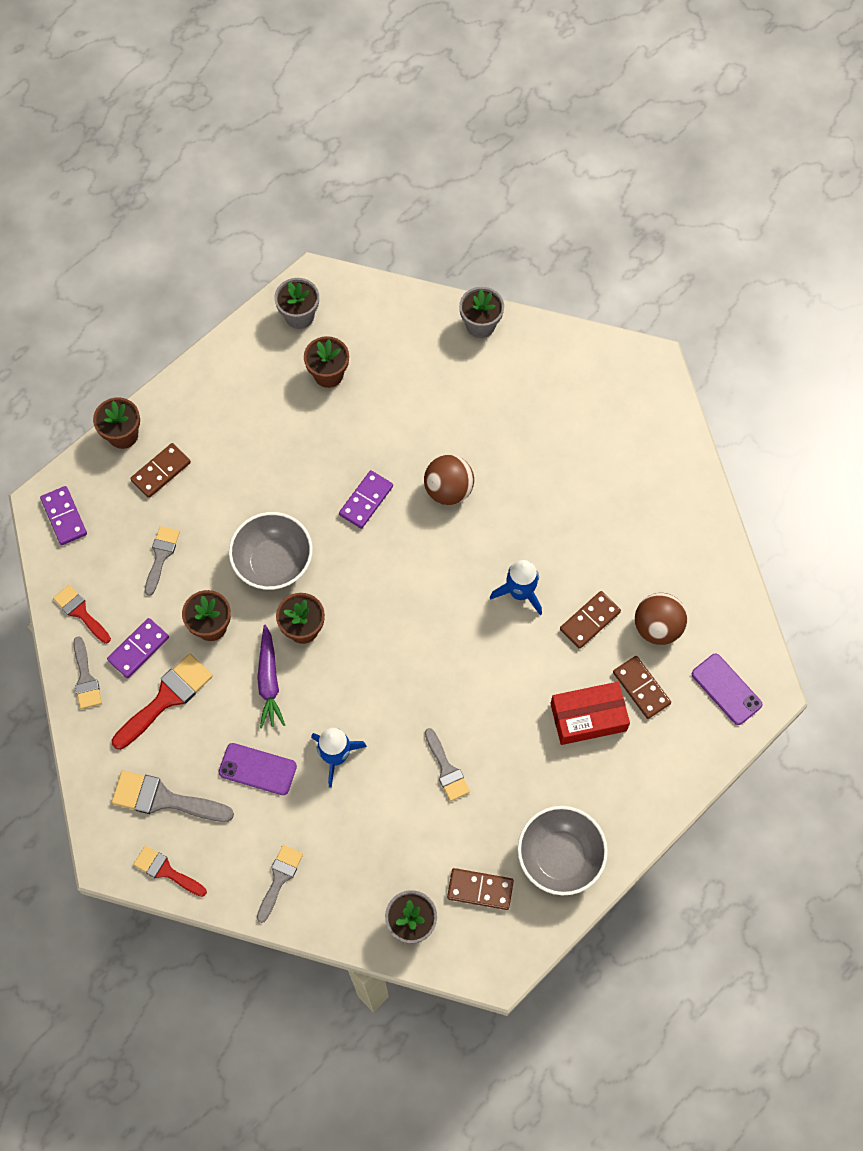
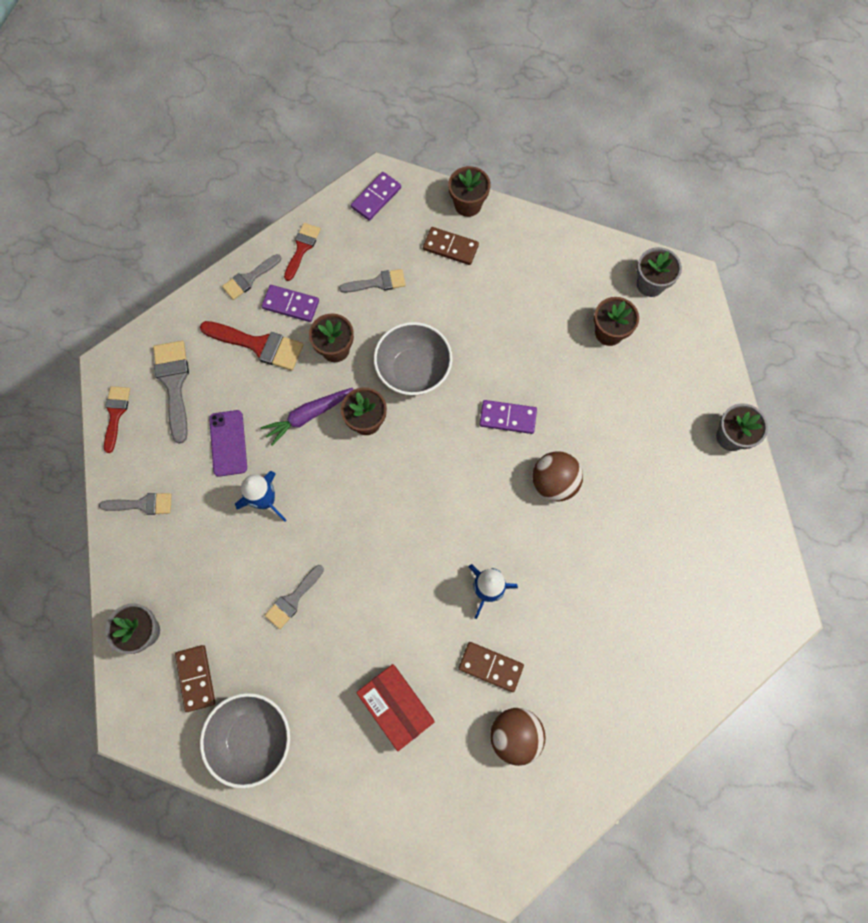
camera: 65 degrees right, 5 degrees up
(641, 688) = (447, 745): brown domino -> none
(726, 689) = (484, 831): purple phone -> none

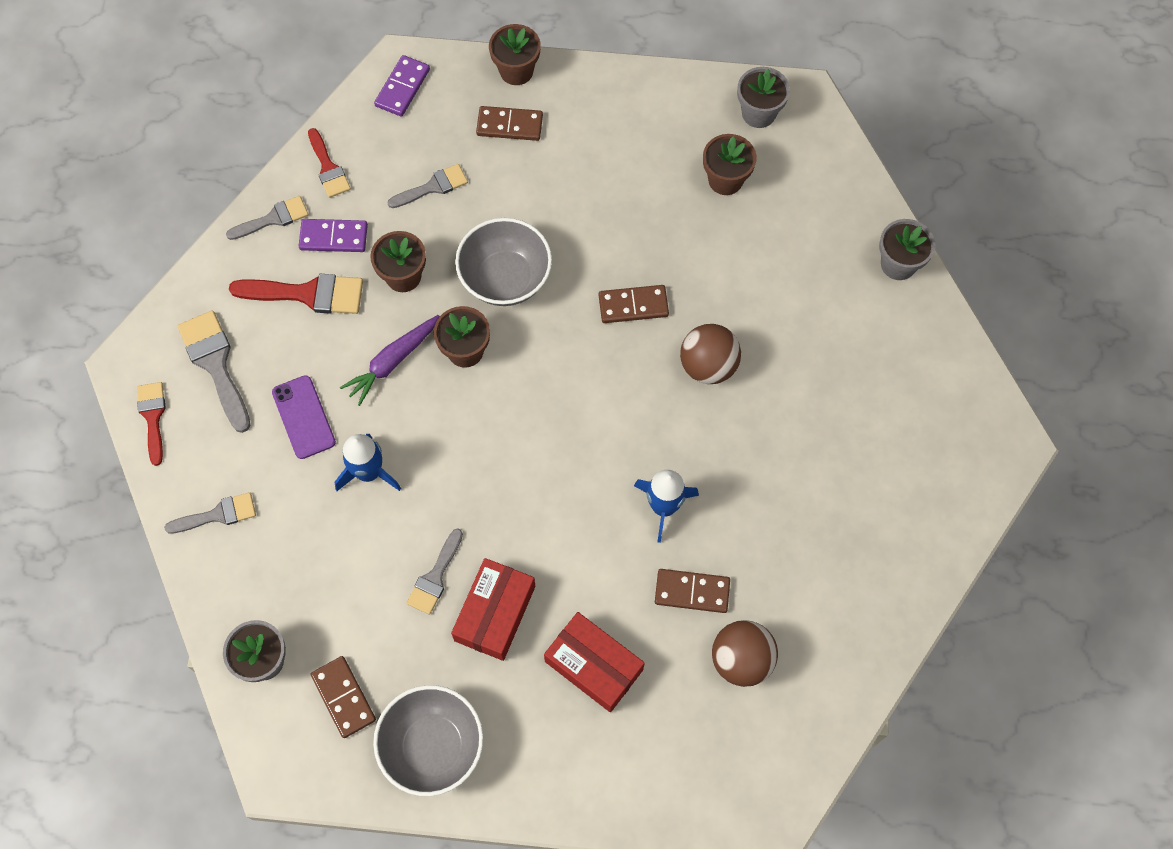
camera: 15 degrees left, 5 degrees down
(249, 278) = (273, 219): grey brush -> grey brush turned 150 degrees counterclockwise
(302, 248) = (328, 168): red brush -> red brush turned 150 degrees clockwise
(331, 642) = (495, 613): none -> red box
(507, 418) = (633, 306): purple domino -> brown domino

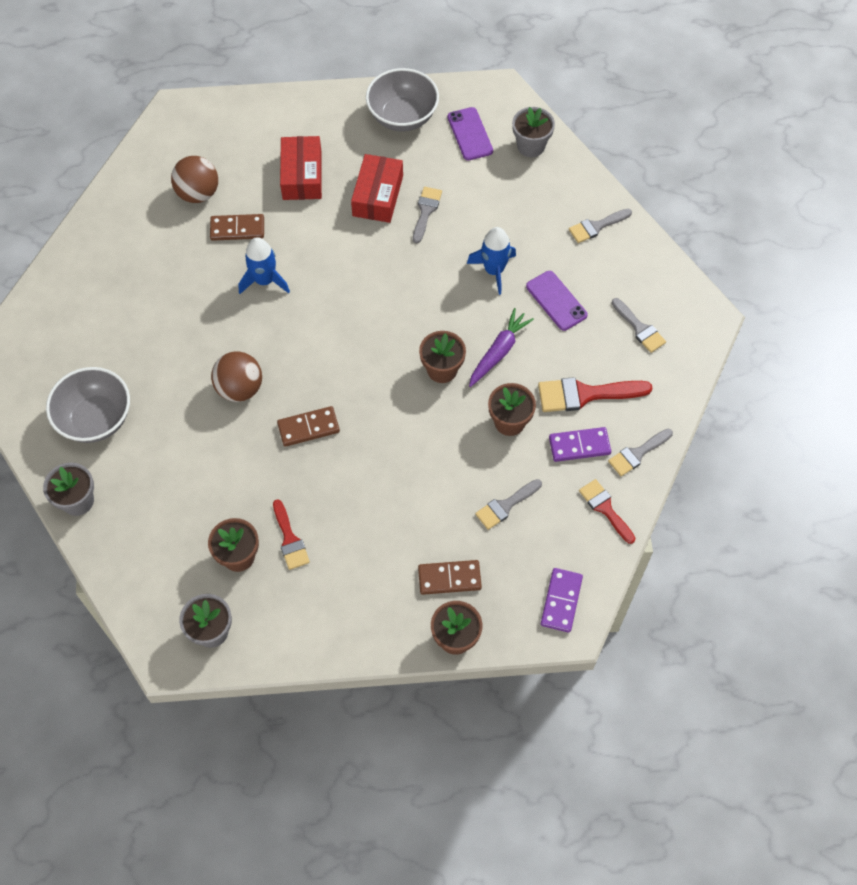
camera: 170 degrees right, 5 degrees down
(153, 417) = (672, 283): red brush -> red brush (290, 539)
(215, 364) = (639, 328): grey brush -> grey brush, size x0.64
(344, 697) = (470, 134): brown domino -> purple phone
(505, 278) = (422, 433): grey bowl -> grey bowl (96, 419)
(593, 665) = (302, 175): red box -> red box turned 60 degrees clockwise

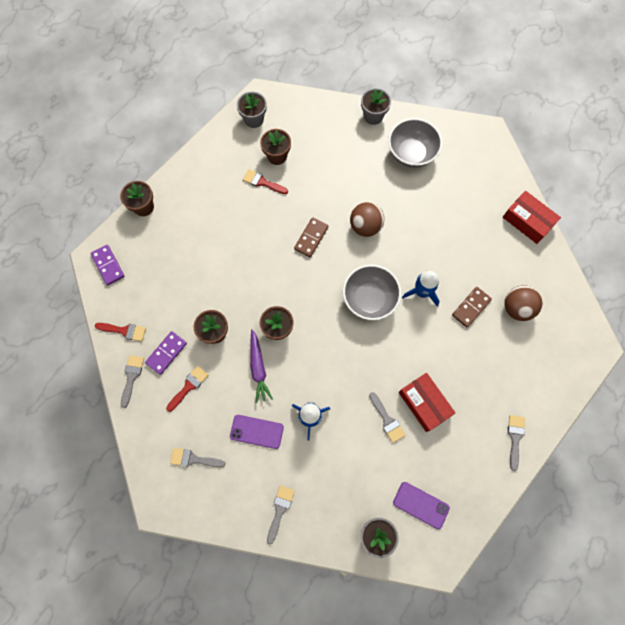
camera: 135 degrees right, 10 degrees up
(302, 175) = (479, 374): red box -> red box (527, 221)
(403, 117) = (473, 476): grey bowl -> grey bowl (369, 299)
(449, 578) = (171, 229): brown domino -> none
(505, 506) = (176, 287): grey brush -> grey brush (515, 438)
(585, 394) = (189, 386): red brush -> red brush, size x0.64

